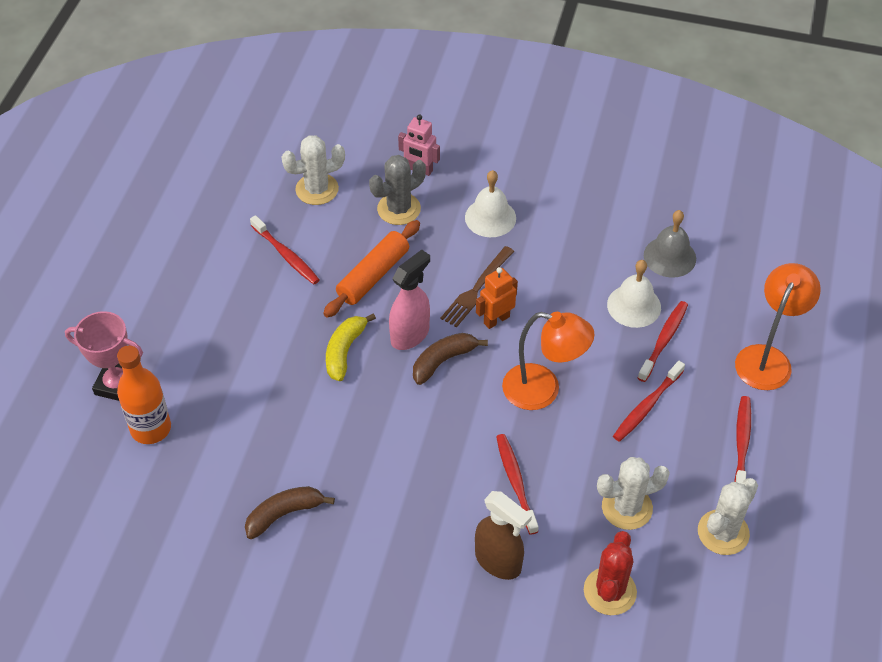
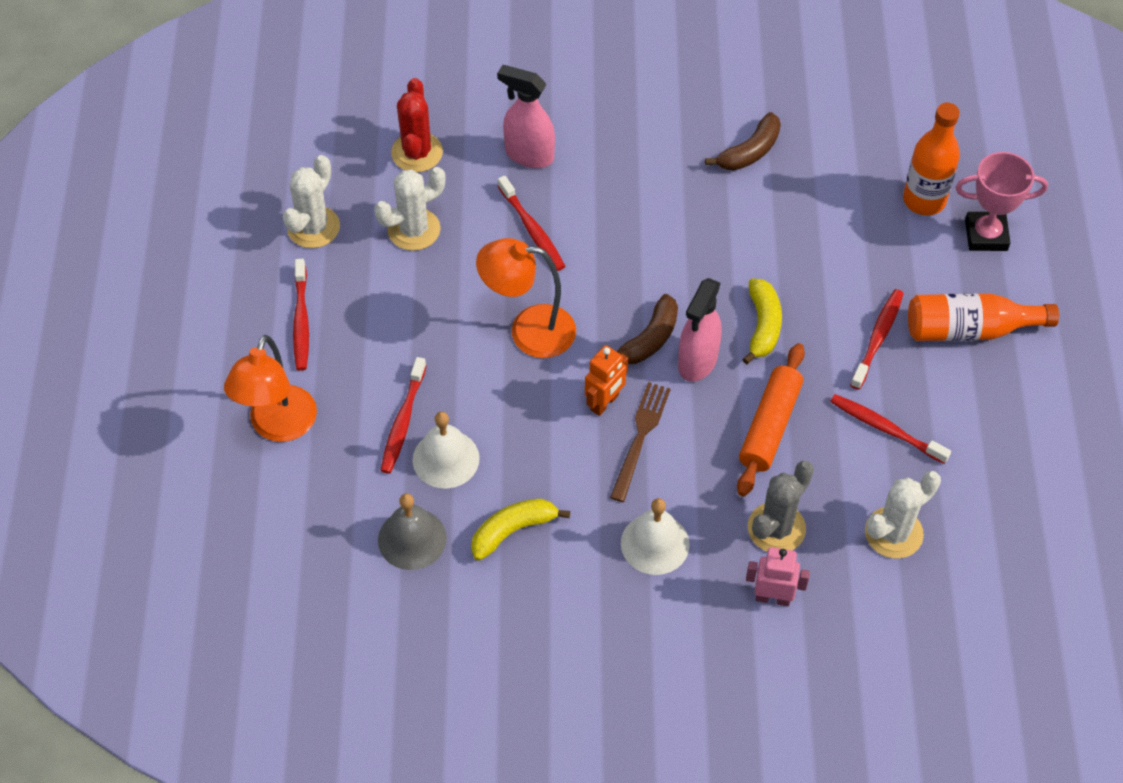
camera: 165 degrees right, 5 degrees up
(179, 311) = (969, 330): none -> orange bottle
(498, 562) = (528, 155): brown spray bottle -> pink spray bottle
(592, 246) = (513, 530): none -> yellow banana
(647, 406) = (410, 339): red toothbrush -> red toothbrush (878, 338)

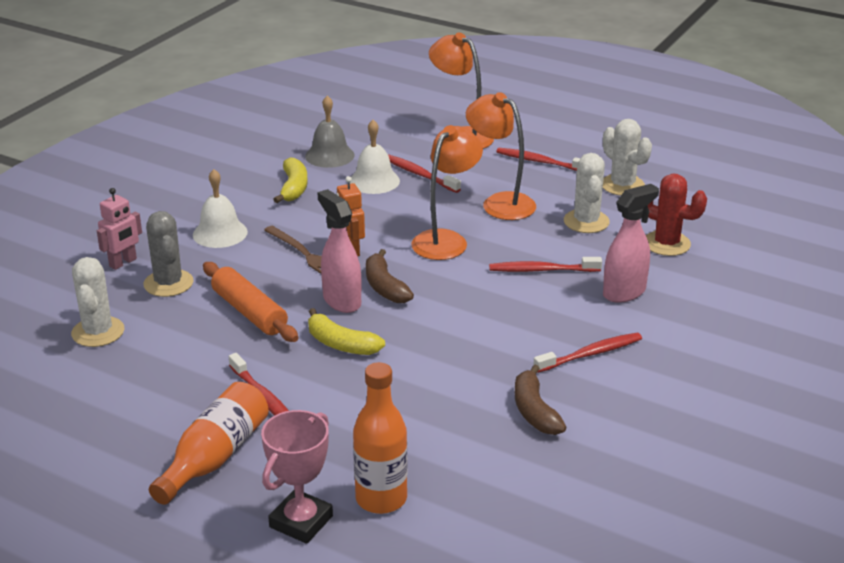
camera: 120 degrees right, 25 degrees down
(420, 318) = (500, 203): none -> orange lamp
(885, 429) = (181, 366): red toothbrush -> red toothbrush (590, 354)

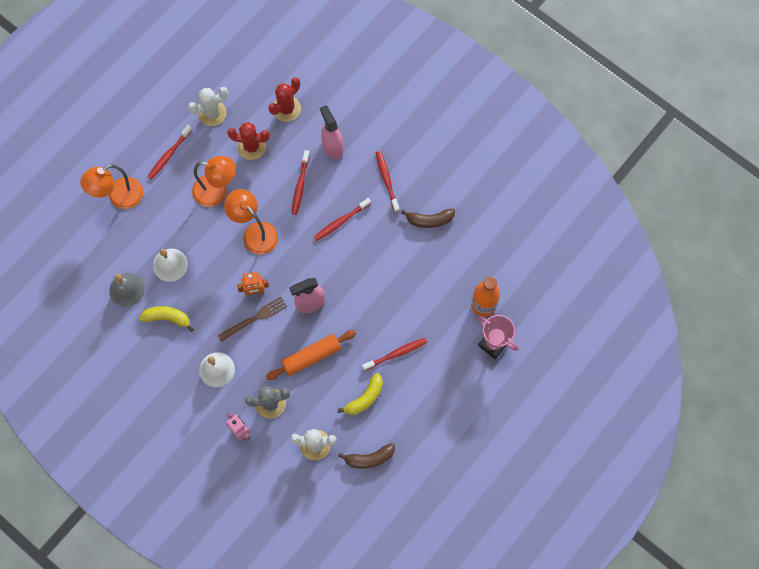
camera: 80 degrees left, 40 degrees up
(215, 457) = (439, 382): orange bottle -> none
(341, 344) = (353, 309): yellow banana -> yellow banana (364, 398)
(385, 287) = (300, 277): brown banana -> brown banana (369, 458)
(420, 174) = (168, 234): red toothbrush -> red toothbrush (341, 221)
(500, 203) = (217, 192): orange lamp -> orange lamp turned 135 degrees counterclockwise
(586, 222) = (251, 146): white cactus -> red cactus

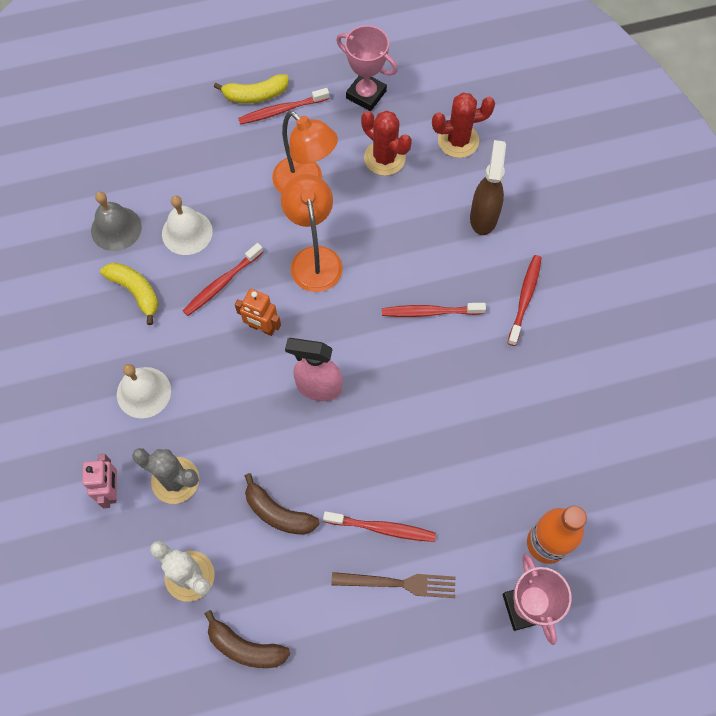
camera: 35 degrees right, 5 degrees down
(119, 197) = (190, 122): orange lamp -> none
(212, 113) = (366, 94): white cactus -> pink trophy
(254, 318) = (236, 360): brown fork -> brown fork (399, 583)
(300, 185) = (410, 237): red toothbrush -> red toothbrush (222, 283)
(311, 356) = (270, 456): orange rolling pin -> none
(332, 147) = (483, 217): pink spray bottle -> brown spray bottle
(364, 398) = (298, 559): yellow banana -> yellow banana (255, 95)
(429, 220) = (547, 383): brown banana -> brown banana (278, 513)

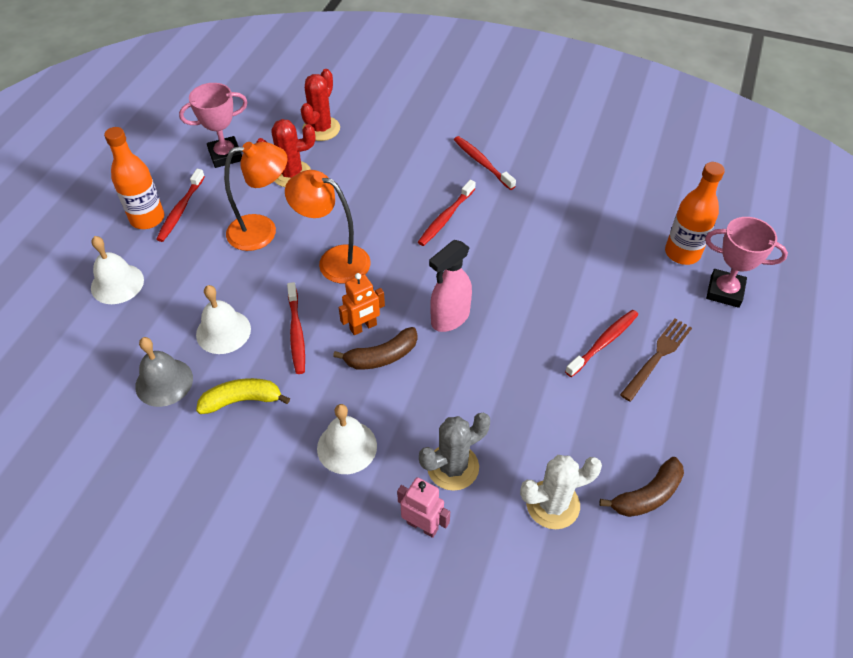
camera: 55 degrees left, 15 degrees down
(179, 127) = (117, 283): none -> white bell
(255, 95) = (147, 218): yellow banana -> orange bottle
(278, 513) = (540, 405): brown banana -> brown banana (382, 356)
(483, 217) = (397, 149): brown spray bottle -> none

